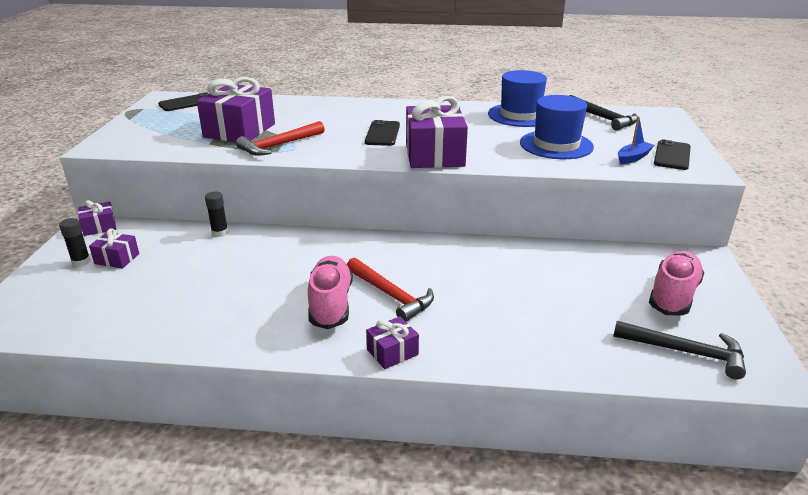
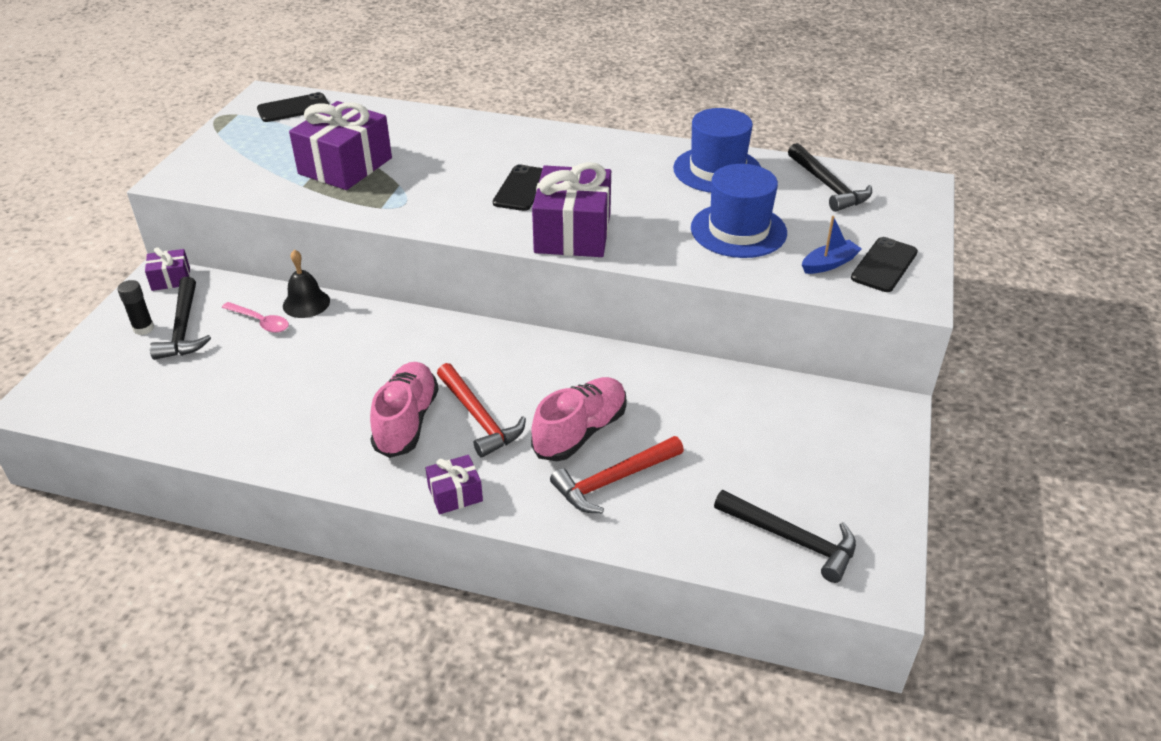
camera: 10 degrees right, 10 degrees up
(117, 259) = (183, 329): purple gift -> black hammer
(184, 248) = (260, 322): none -> pink spoon
(220, 233) = (306, 303): black glue stick -> black bell
(278, 145) = (385, 197): red hammer -> red hammer (612, 481)
(673, 295) = (819, 460): pink shoe -> pink shoe (580, 431)

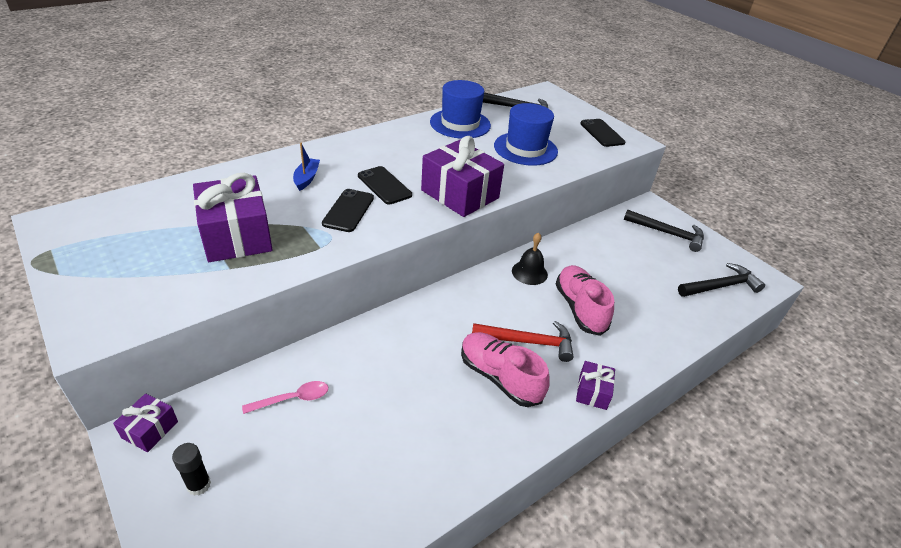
camera: 55 degrees left, 0 degrees up
(183, 329) = (237, 455): black hammer -> black hammer (668, 234)
(294, 108) = (102, 219): black phone -> black phone (348, 210)
(306, 303) = (303, 360): black bell -> black bell (529, 272)
(612, 481) = (632, 320): red hammer -> none
(829, 264) = (585, 144): blue boat -> blue boat (306, 178)

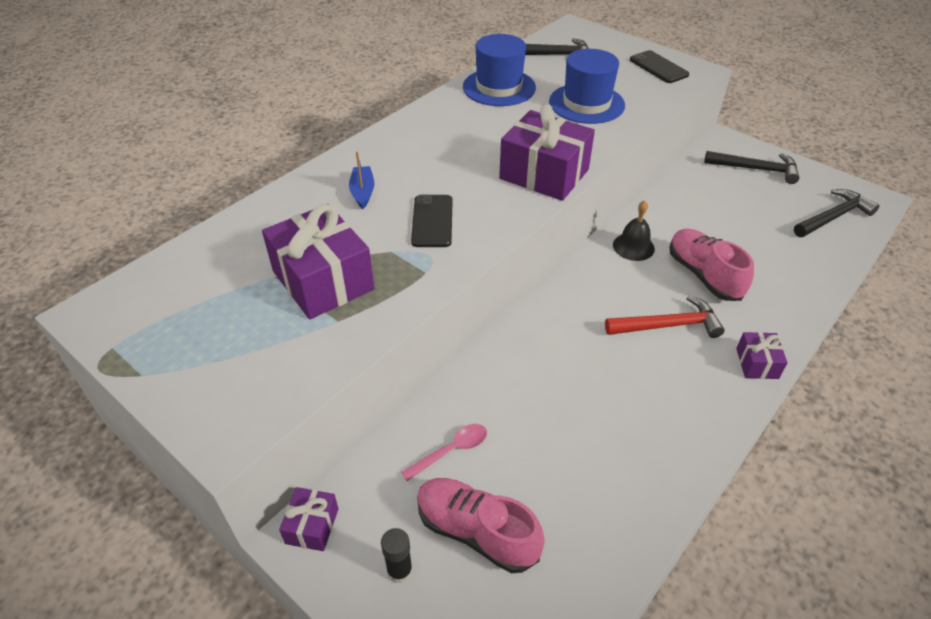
camera: 10 degrees left, 5 degrees up
(384, 185) = (455, 182): black phone -> none
(499, 377) = (656, 371): pink shoe -> pink shoe (476, 531)

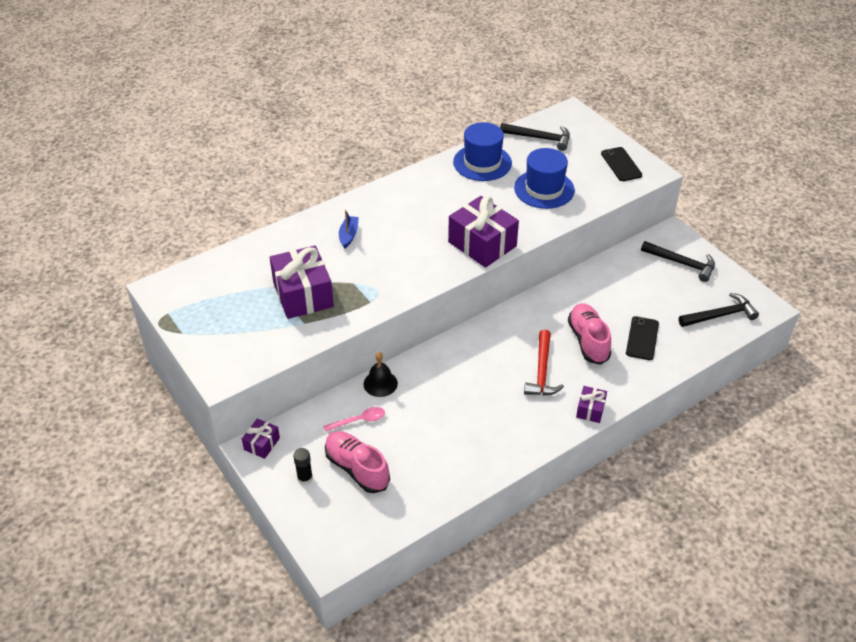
camera: 15 degrees right, 0 degrees up
(432, 221) = (388, 266): black phone -> black phone (642, 338)
(633, 246) = (546, 309): black bell -> black bell (380, 383)
(669, 325) = (542, 372): red hammer -> red hammer turned 90 degrees clockwise

